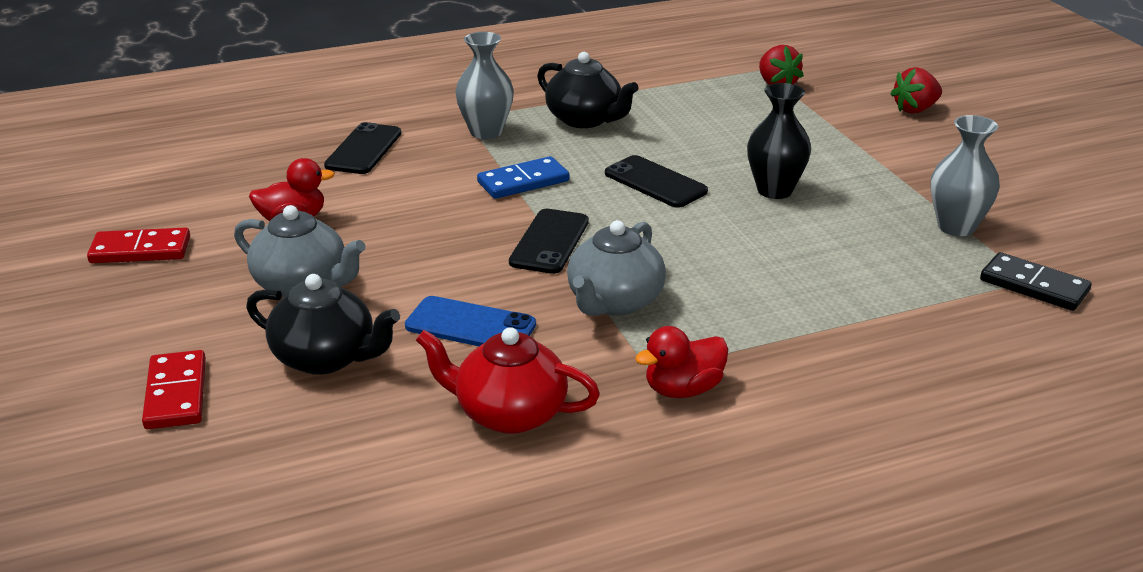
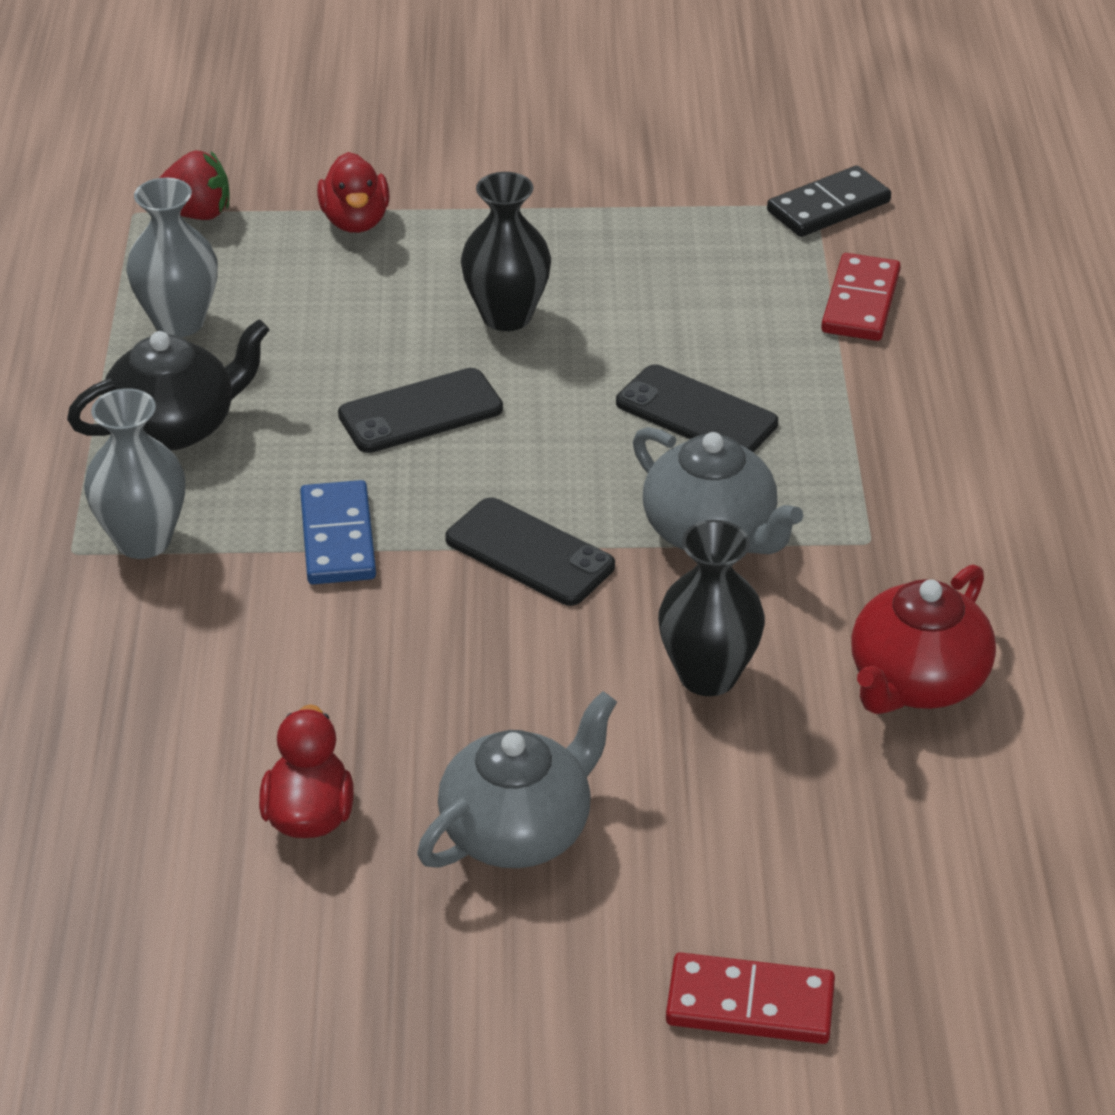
camera: 70 degrees left, 10 degrees up
(140, 250) = (304, 1020): red domino -> red domino (861, 302)
(326, 358) = (725, 831): black teapot -> none
(364, 149) = (109, 693): black phone -> black phone (696, 413)
(470, 326) = (708, 675): blue phone -> black vase
(683, 389) = (921, 527): red duck -> red duck (355, 221)
(915, 109) = (360, 128): red strawberry -> none
(956, 227) = (677, 210): grey vase -> grey vase (179, 322)

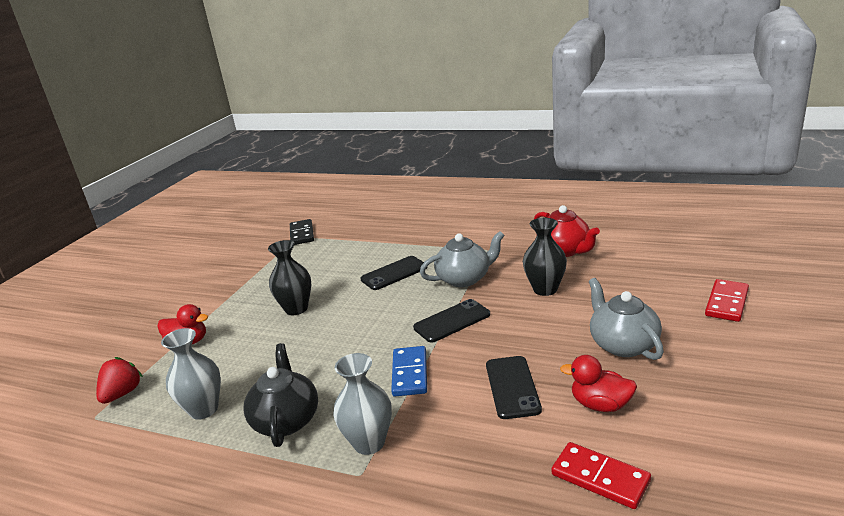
camera: 65 degrees left, 15 degrees down
(337, 538) = (409, 373): blue domino -> blue domino turned 75 degrees clockwise
(420, 412) = (340, 339): black phone -> black phone (512, 387)
(861, 302) = (360, 235): red domino -> red domino (600, 477)

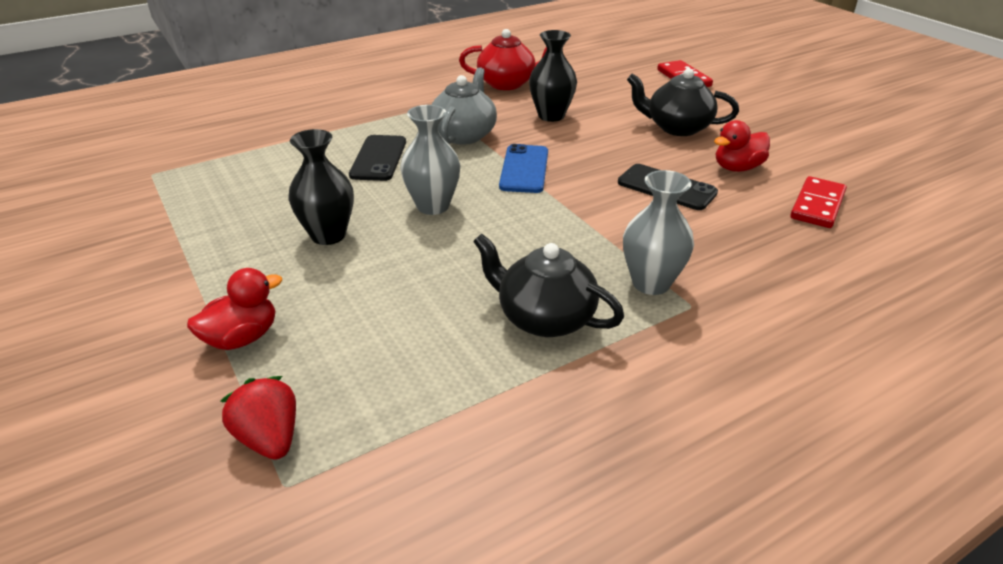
camera: 55 degrees left, 10 degrees up
(204, 409) = (432, 371): grey vase -> grey vase (433, 206)
(302, 234) = (152, 169): black domino -> none
(409, 373) = (573, 221): blue domino -> none
(452, 321) = (524, 169): black phone -> blue phone
(600, 477) = (817, 205): red domino -> red domino turned 45 degrees counterclockwise
(622, 344) = (677, 128): grey teapot -> black teapot

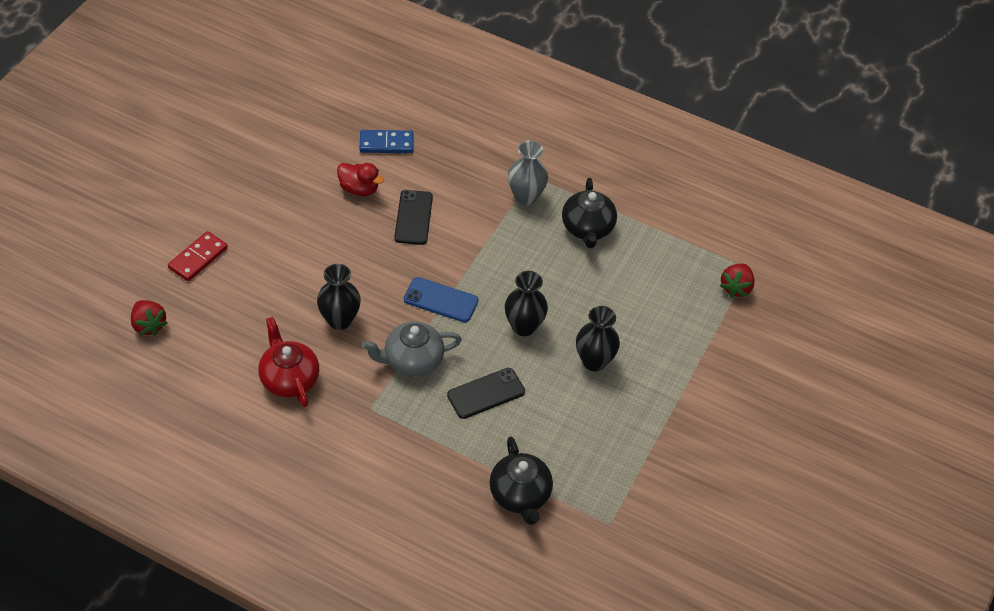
camera: 125 degrees left, 15 degrees up
(242, 338) = (698, 340): red duck -> none
(433, 206) = (524, 326): grey vase -> black vase
(524, 169) = (441, 300): blue phone -> blue phone turned 45 degrees clockwise
(620, 51) = (149, 325): none -> red strawberry
(677, 128) = (311, 236): black teapot -> black teapot (520, 495)
(817, 205) = (386, 144): red domino -> blue domino

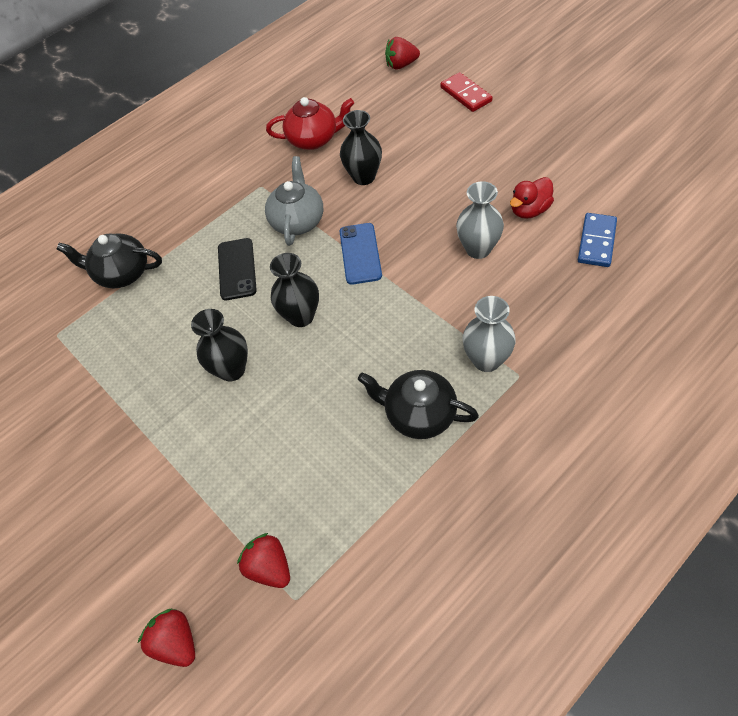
camera: 120 degrees right, 5 degrees up
(413, 217) = (478, 249): black phone -> grey vase
(441, 300) = (360, 253): blue phone -> blue phone turned 45 degrees counterclockwise
(806, 324) = (176, 642): none -> red strawberry

